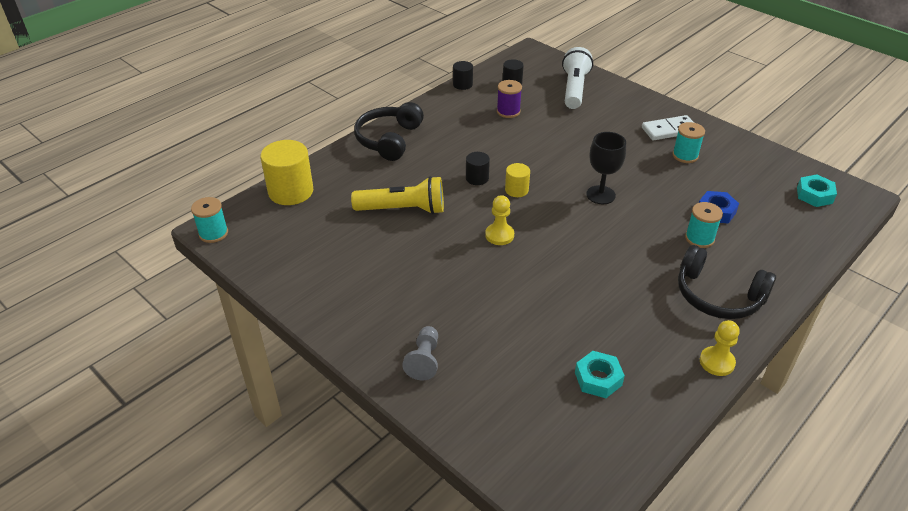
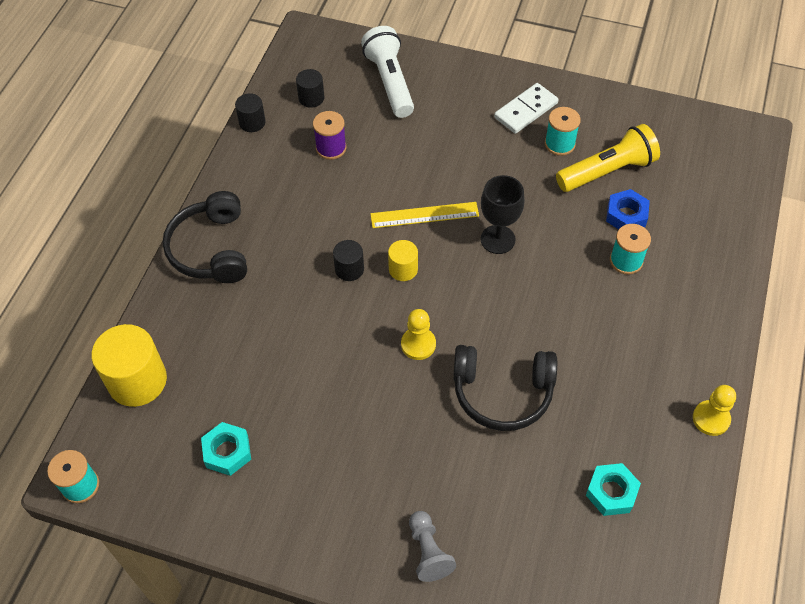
camera: 25 degrees left, 15 degrees up
(403, 210) = (290, 352): yellow flashlight -> yellow flashlight (607, 171)
(552, 165) = (424, 215): none -> yellow ruler
(718, 296) = (676, 332): black headphones -> black headphones (502, 393)
(814, 195) = (711, 152): turquoise nut -> turquoise nut (227, 452)

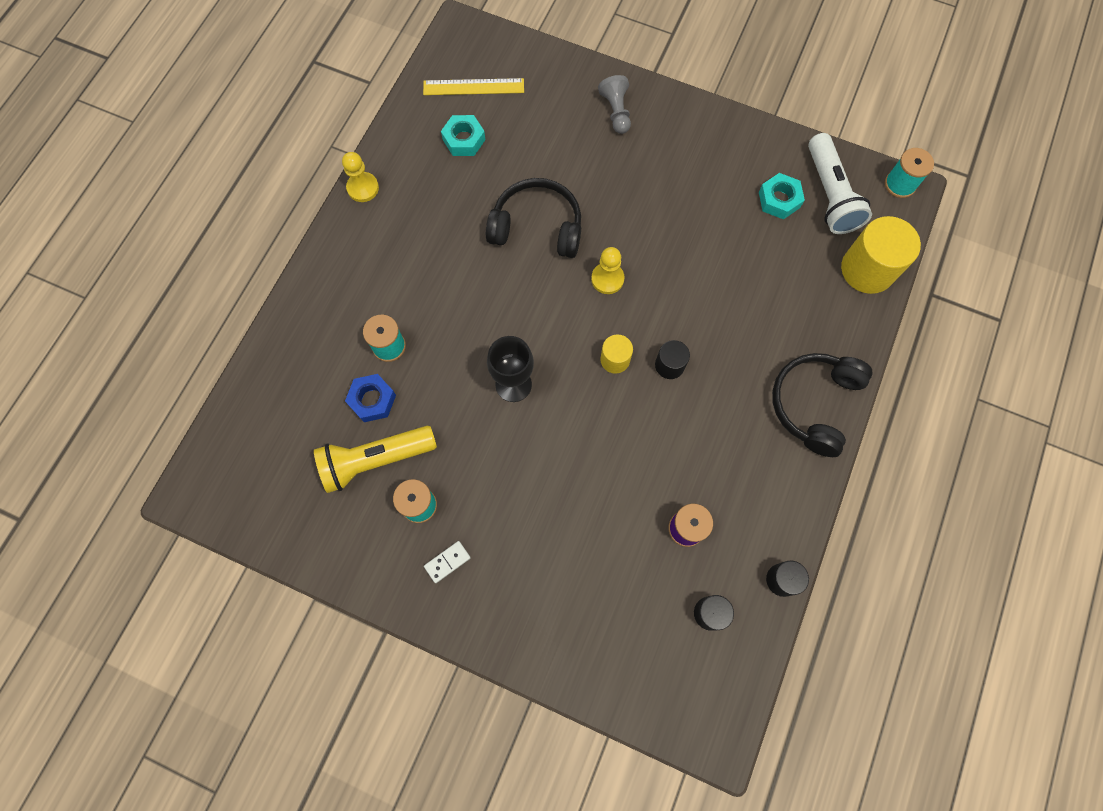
camera: 175 degrees left, 15 degrees up
(211, 249) = (814, 404): black headphones -> black headphones turned 150 degrees counterclockwise
(390, 82) = (609, 630): white flashlight -> white flashlight (829, 195)
(424, 215) = (586, 423): yellow ruler -> yellow ruler (473, 87)
(526, 110) = (447, 562): white domino -> white domino, size x0.57

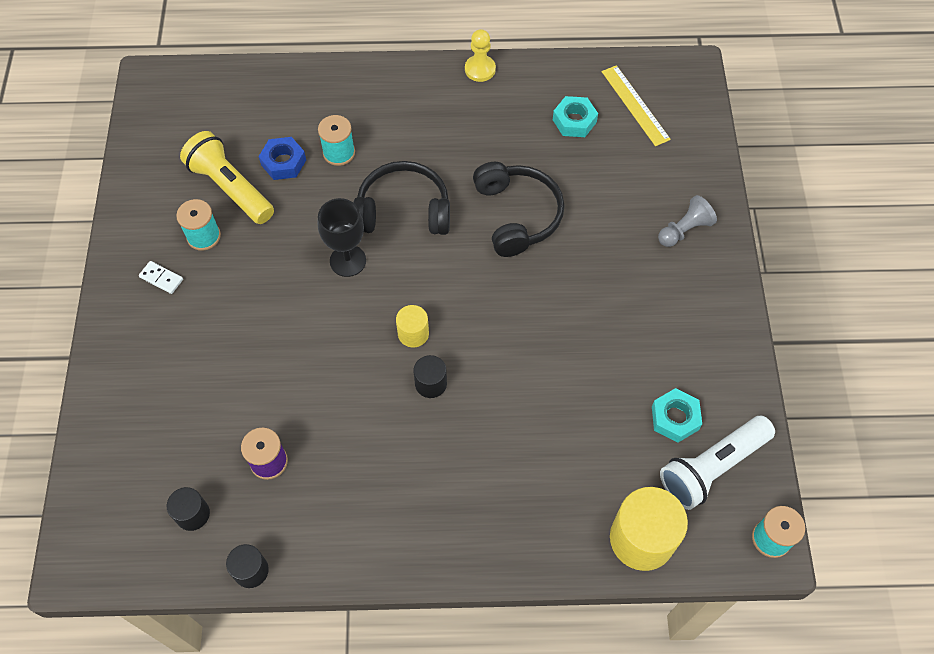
camera: 65 degrees right, 10 degrees down
(607, 279) = (494, 294): yellow pawn -> none
(814, 404) = (454, 536): black headphones -> black headphones (403, 210)

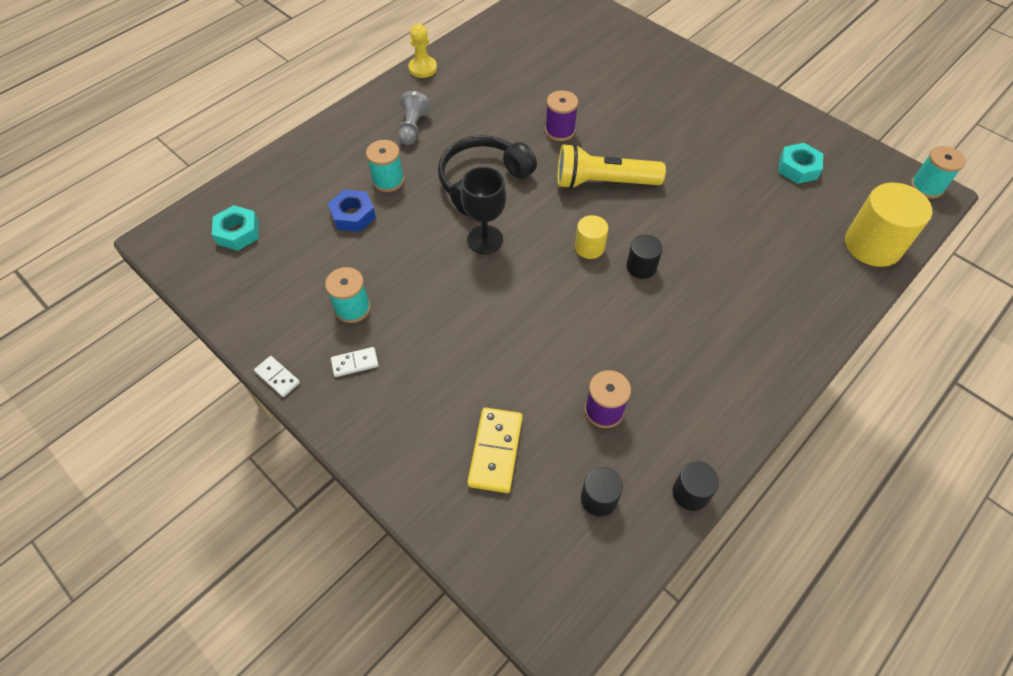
camera: 45 degrees left, 5 degrees down
(108, 246) = (277, 377): none -> white domino
(172, 421) = (496, 451): none -> yellow domino
(231, 188) = (332, 261): yellow flashlight -> yellow flashlight (603, 182)
(517, 215) = (560, 131): black headphones -> purple spool
(574, 121) = (523, 57): turquoise nut -> turquoise nut (238, 232)
(635, 105) = (548, 26): yellow ruler -> none
(684, 230) = (665, 70): grey pawn -> grey pawn (413, 128)
(712, 467) = (850, 177): white flashlight -> none

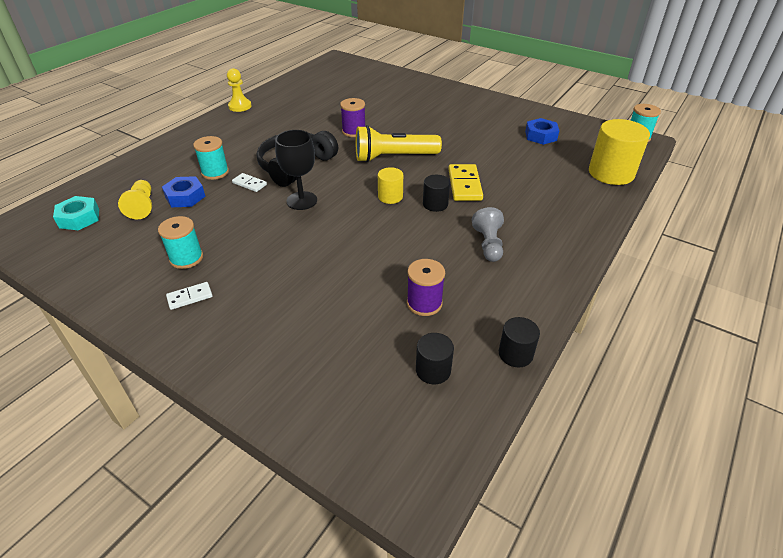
camera: 10 degrees left, 15 degrees down
(277, 377) = (113, 317): white domino -> white domino (249, 184)
(305, 224) = (142, 206): none -> yellow pawn
(413, 128) = (234, 140): grey pawn -> grey pawn (488, 244)
(496, 451) = (330, 346): yellow domino -> yellow domino (465, 185)
(798, 168) = (541, 136): turquoise nut -> blue nut

